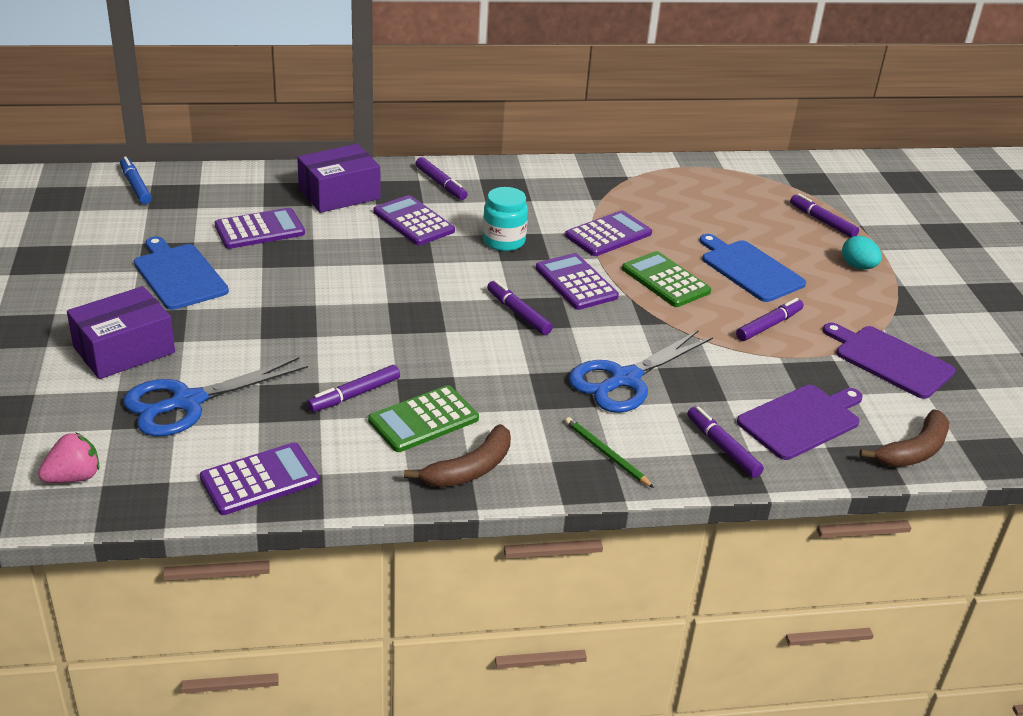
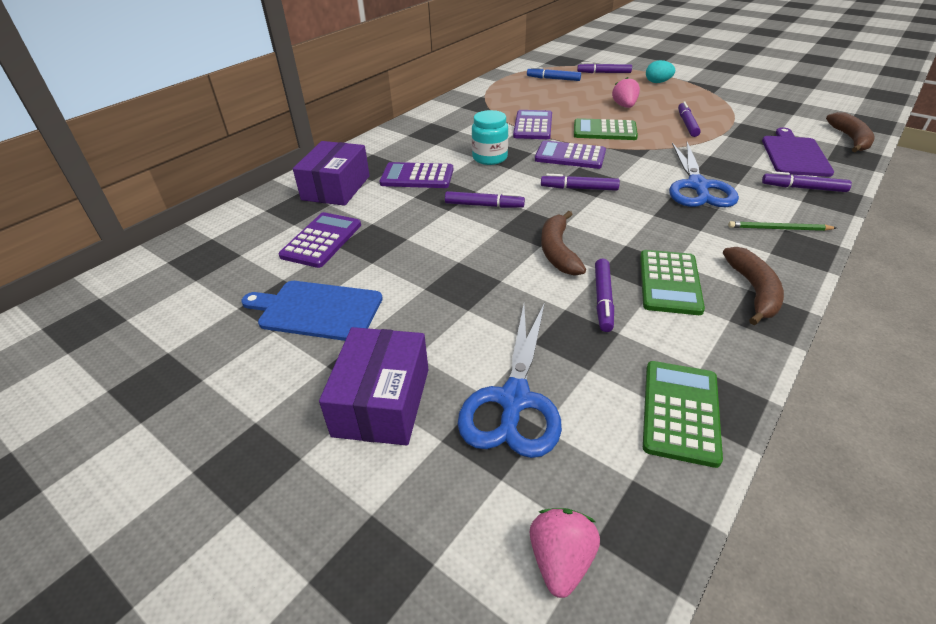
camera: 40 degrees left, 5 degrees up
(136, 186) = (153, 271): blue marker -> blue marker (553, 79)
(260, 480) = (680, 412): purple calculator -> green calculator
(395, 345) = (558, 251): none -> brown banana
(441, 184) = (391, 149): purple marker -> purple marker (484, 205)
(749, 269) = (624, 106): blue cutting board -> pink strawberry
(890, 360) = (756, 110): purple cutting board -> none

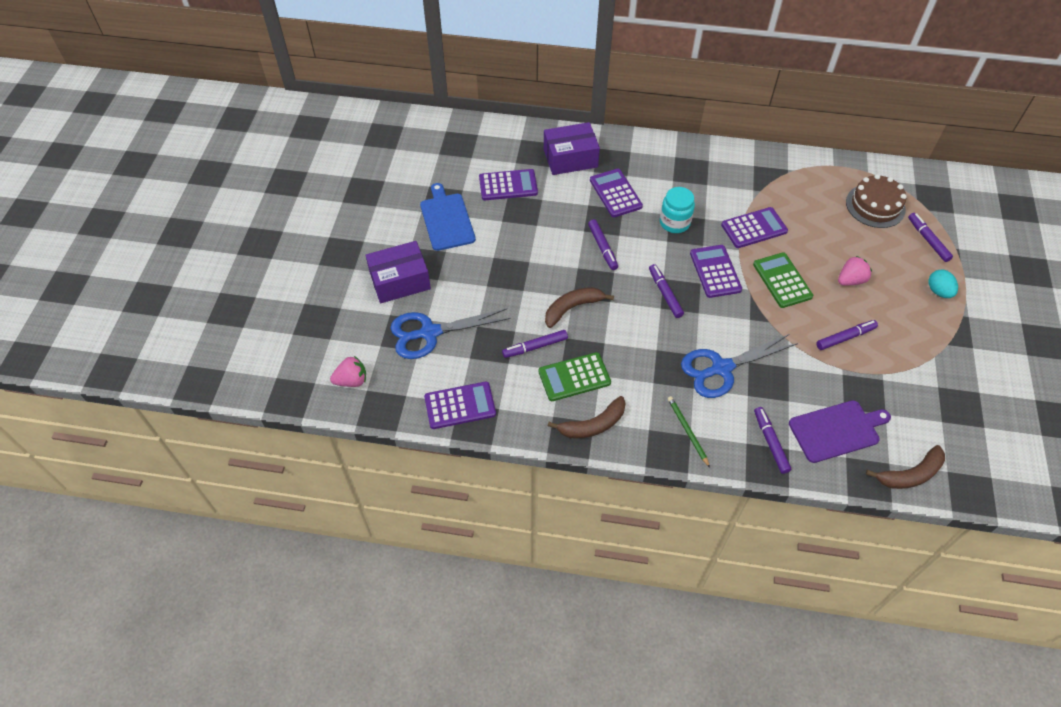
camera: 60 degrees right, 15 degrees up
(553, 79) = (875, 205): blue marker -> brown cake
(680, 412) = (460, 405): green calculator -> purple calculator

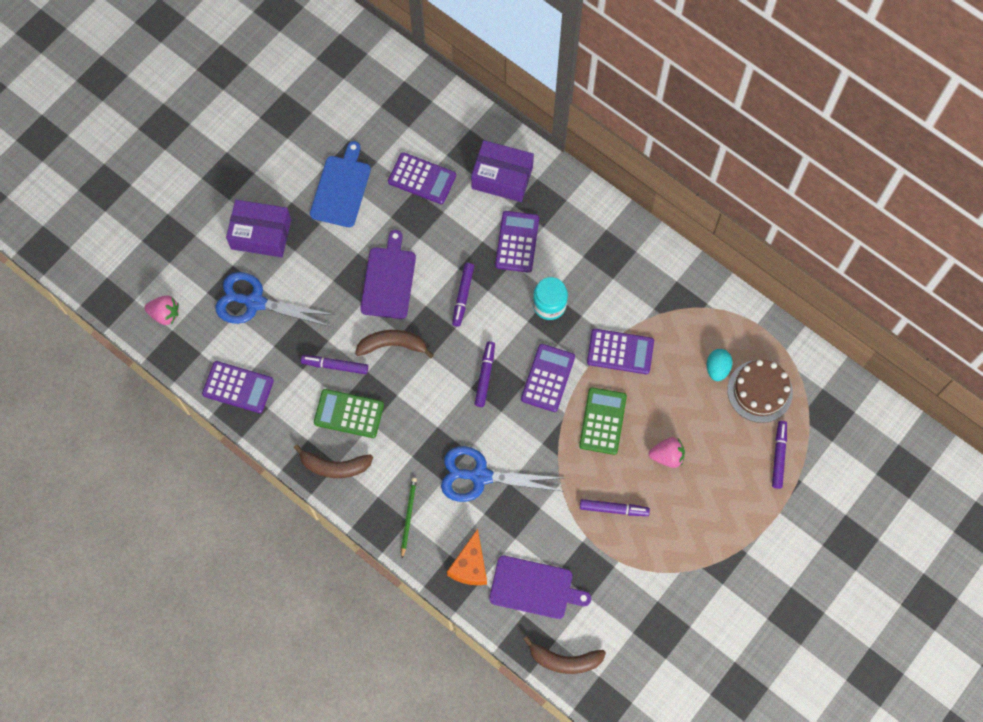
camera: 30 degrees right, 15 degrees up
(533, 264) = (388, 280): none -> purple cutting board
(770, 442) = (470, 566): purple marker -> orange cheese
(938, 291) = (740, 513): turquoise egg -> turquoise egg (717, 368)

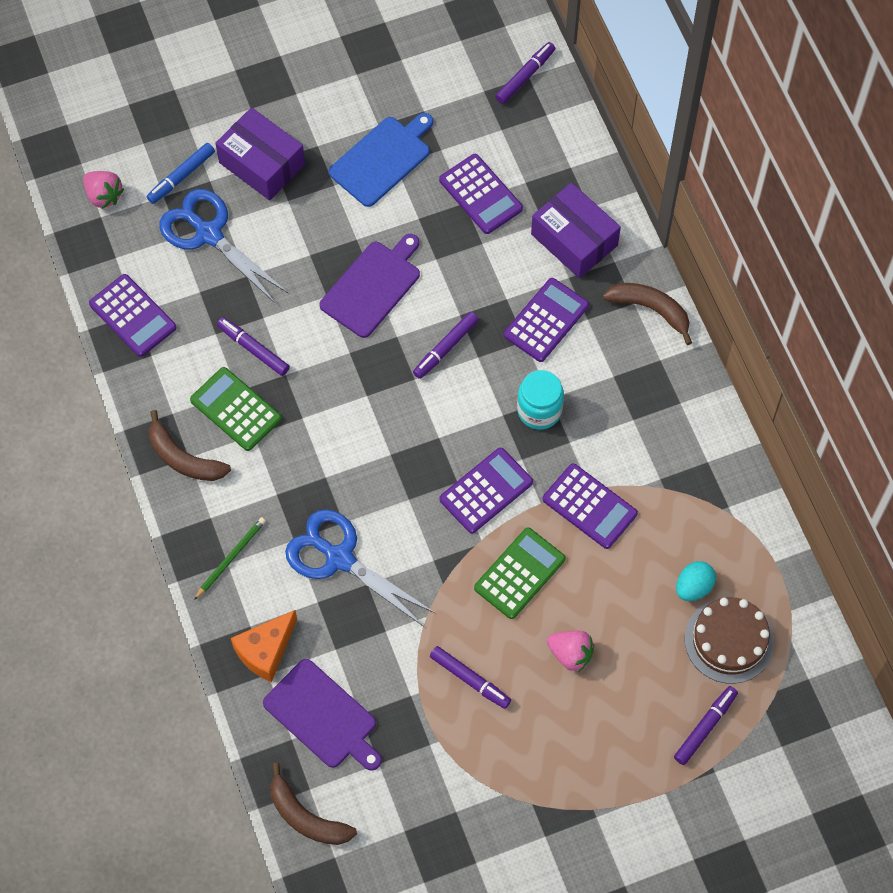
camera: 30 degrees right, 5 degrees down
(211, 272) = (181, 176): none -> blue marker
(393, 345) = (332, 360): brown banana -> brown banana (651, 310)
(485, 375) = (415, 449): purple marker -> purple marker (525, 76)

